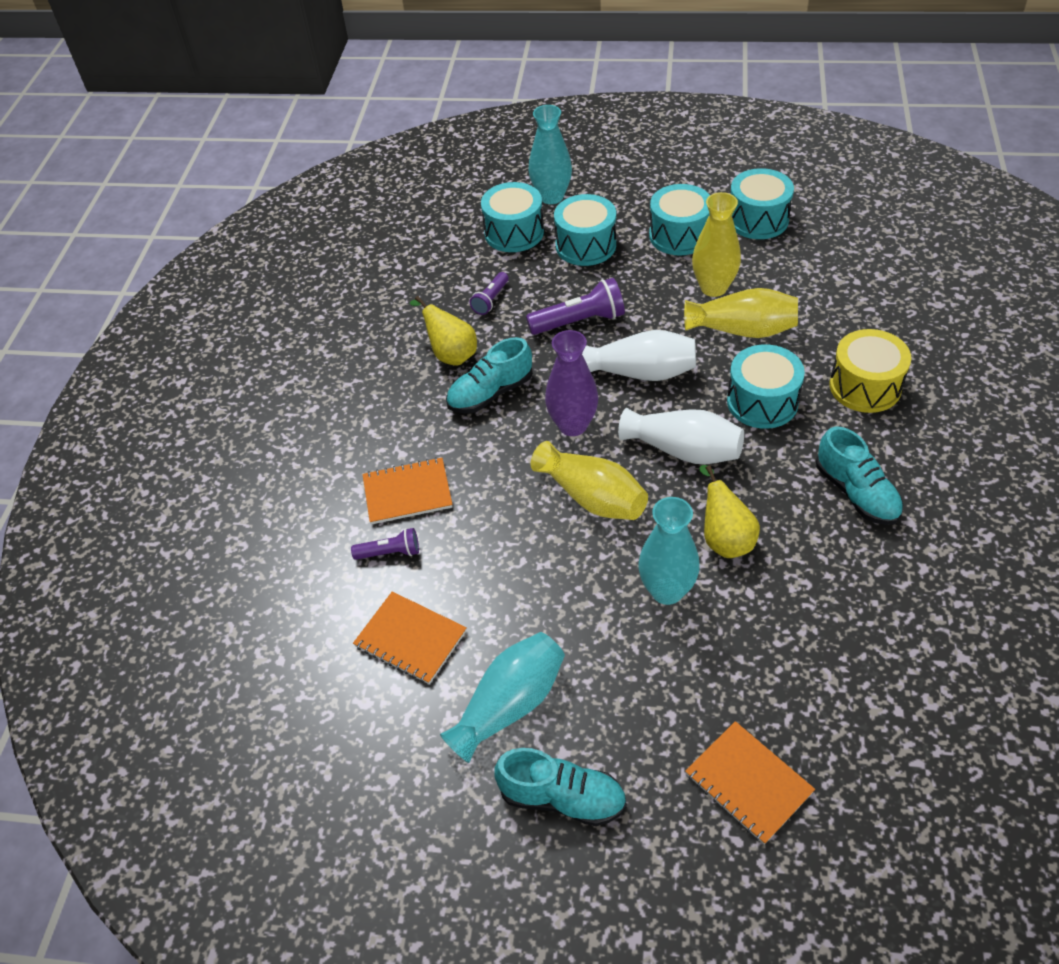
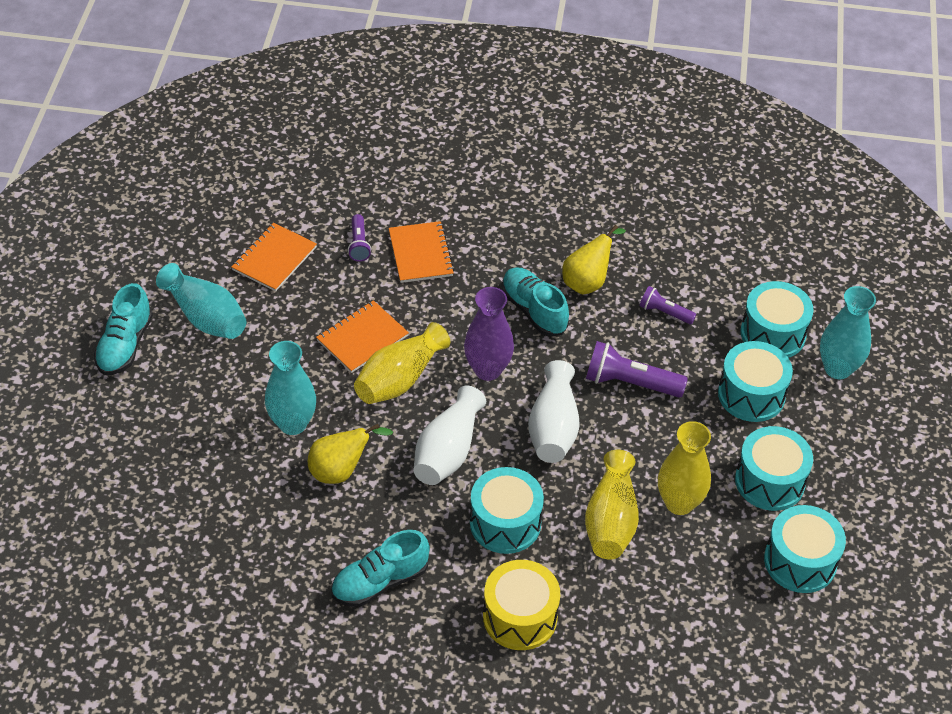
camera: 85 degrees right, 0 degrees up
(579, 321) = (630, 383): purple flashlight -> purple flashlight turned 120 degrees clockwise
(748, 783) = (111, 457): orange notebook -> orange notebook (362, 338)

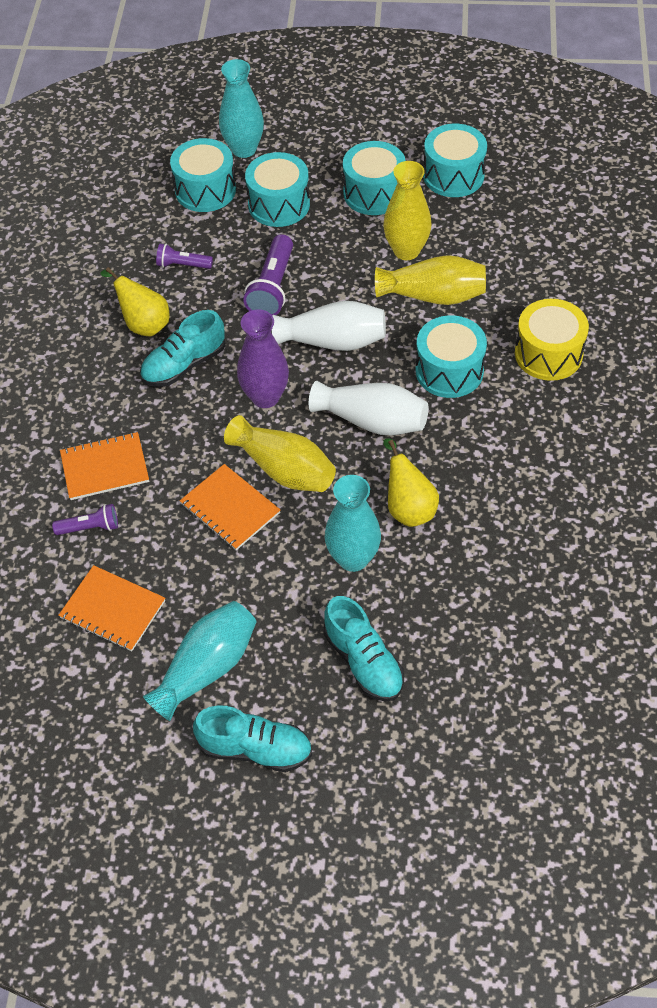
camera: 90 degrees left, 5 degrees up
(380, 581) = (533, 461): turquoise shoe -> turquoise shoe (363, 661)
(664, 312) = (182, 265): purple flashlight -> purple flashlight turned 75 degrees clockwise

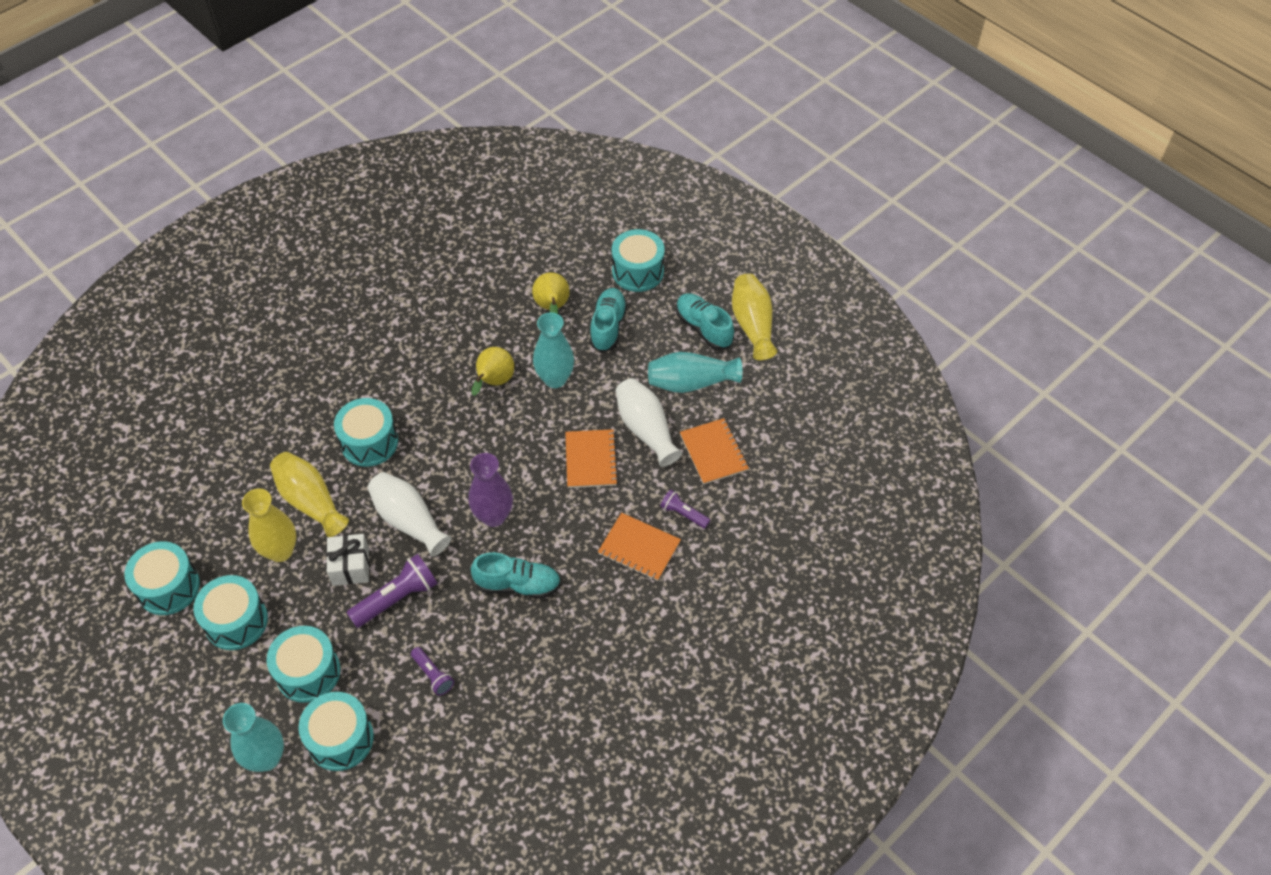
camera: 140 degrees left, 0 degrees up
(144, 324) = (511, 643): yellow pear -> yellow pear (552, 307)
(284, 470) = (535, 459): yellow vase -> yellow vase (752, 325)
(337, 280) = (350, 566): none -> white gift
(372, 421) = (451, 447): white vase -> white vase (646, 429)
(406, 762) = (638, 271): none -> turquoise drum
(548, 354) = (303, 406): yellow drum -> none

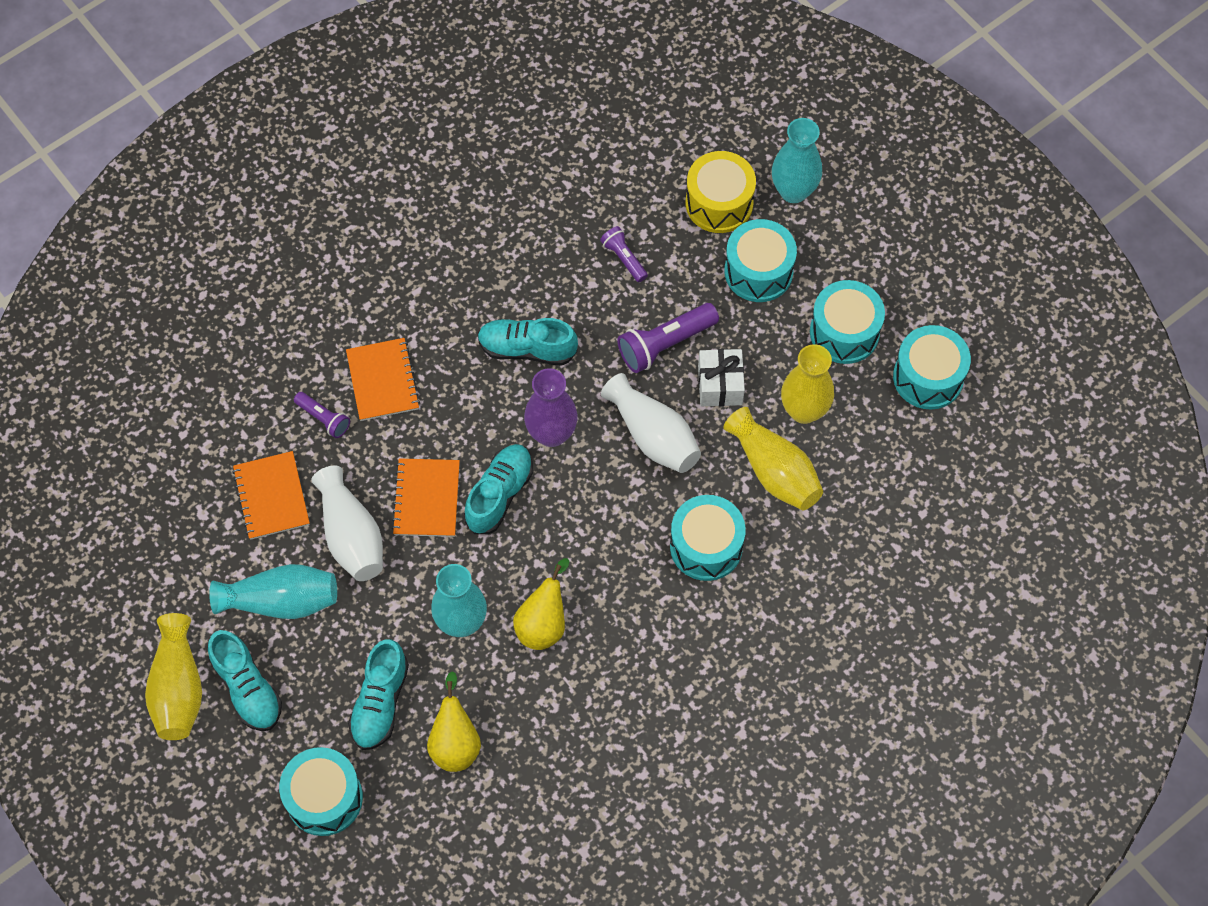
camera: 175 degrees left, 10 degrees up
(340, 739) = (719, 203): turquoise drum -> yellow drum
(533, 467) = (499, 494): none -> turquoise shoe
(639, 548) = (383, 380): orange notebook -> orange notebook turned 45 degrees clockwise

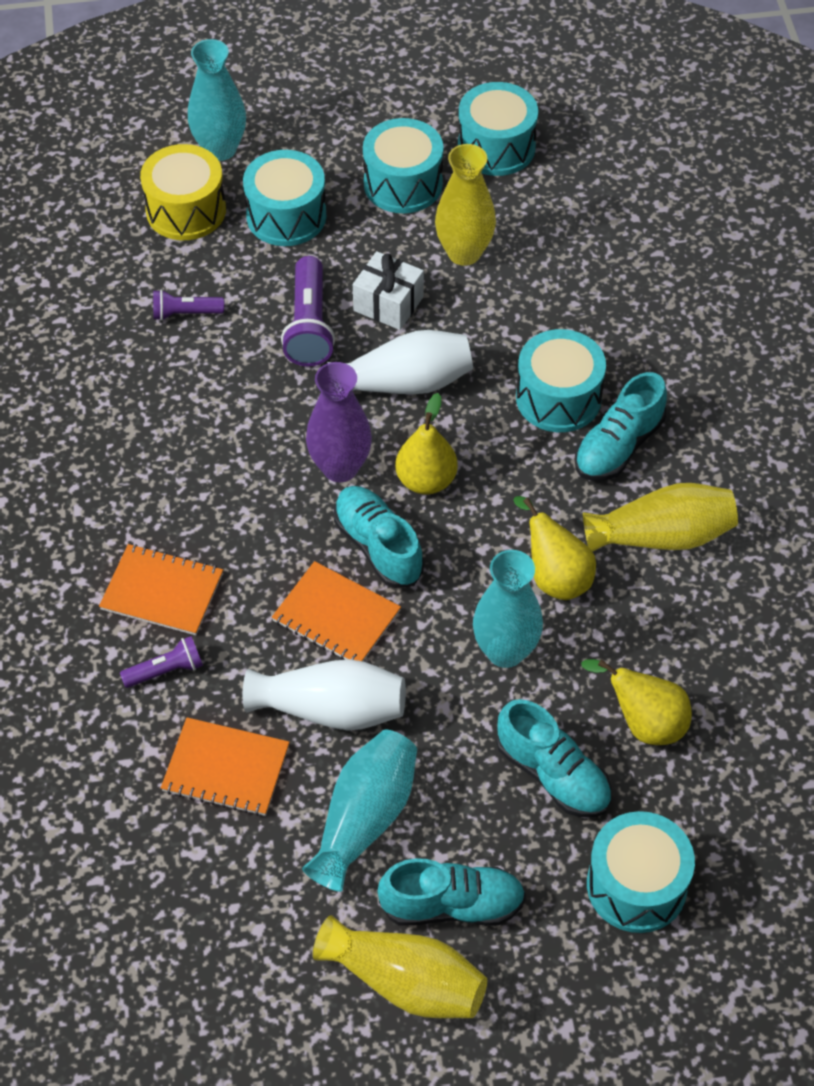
camera: 60 degrees left, 10 degrees down
(527, 349) = (225, 443): turquoise shoe -> turquoise shoe (618, 446)
(575, 495) = (426, 480): none -> yellow pear
(774, 471) = (513, 306): yellow vase -> yellow vase (662, 536)

